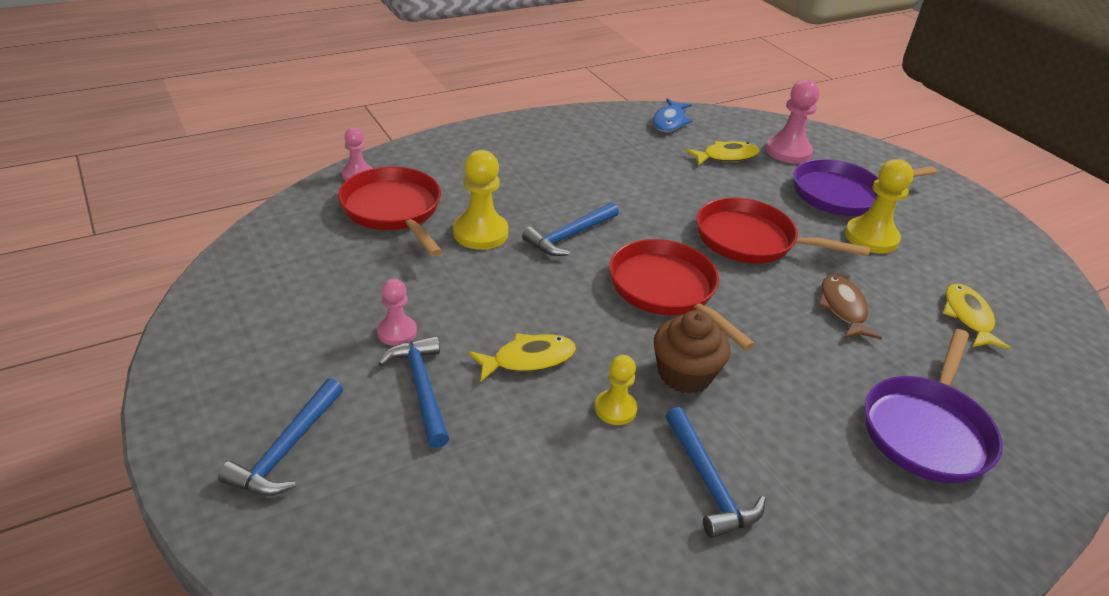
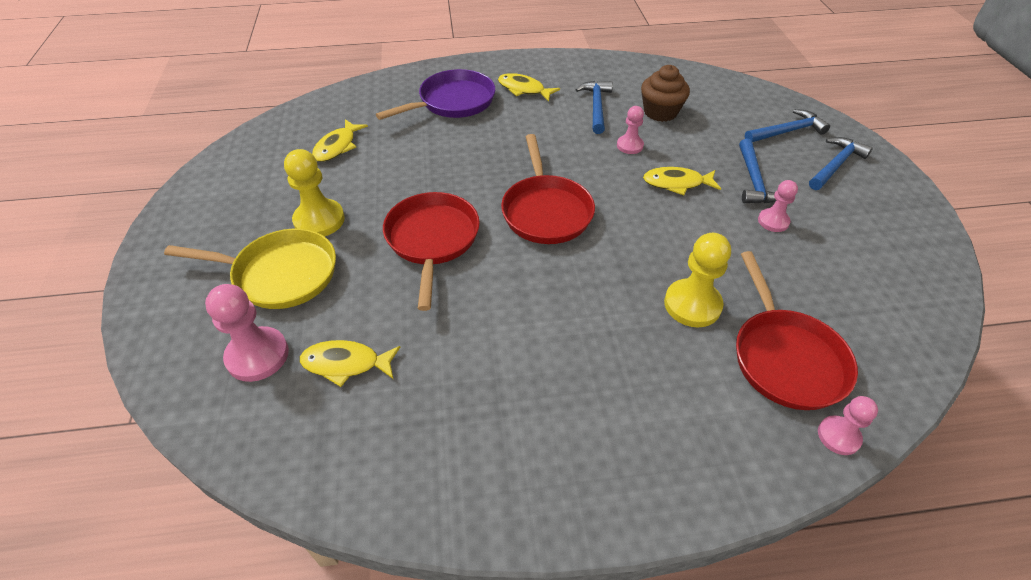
camera: 155 degrees left, 10 degrees up
(569, 236) = (604, 282): blue hammer -> blue hammer (787, 131)
(615, 409) = (630, 146): yellow pawn -> pink pawn
(669, 121) = (355, 465): blue fish -> none
(684, 374) = (573, 154): brown cupcake -> brown cupcake (660, 112)
(751, 240) = (432, 240): red pan -> red pan turned 135 degrees counterclockwise
(842, 194) = (280, 274): purple pan -> yellow pan
(843, 308) = (420, 170): brown fish -> none
(853, 493) = (524, 89): none -> yellow fish

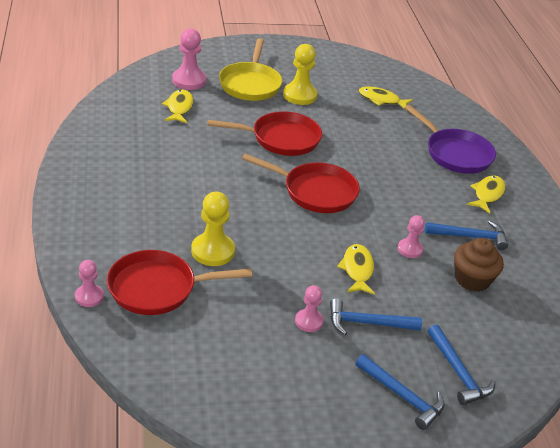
camera: 85 degrees right, 10 degrees down
(546, 211) = (315, 191): red pan -> red pan turned 150 degrees counterclockwise

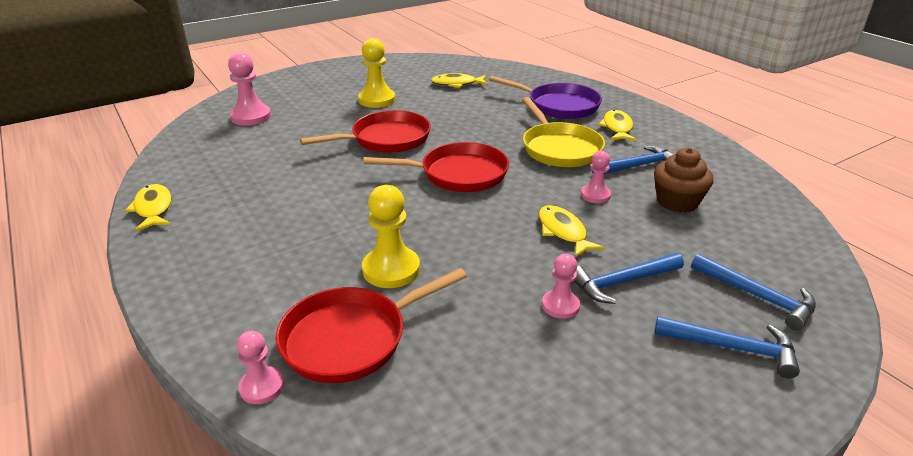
camera: 20 degrees left, 5 degrees down
(179, 108) = (255, 142): yellow fish -> yellow fish (153, 208)
(250, 84) = (320, 103): yellow pan -> yellow pan (559, 148)

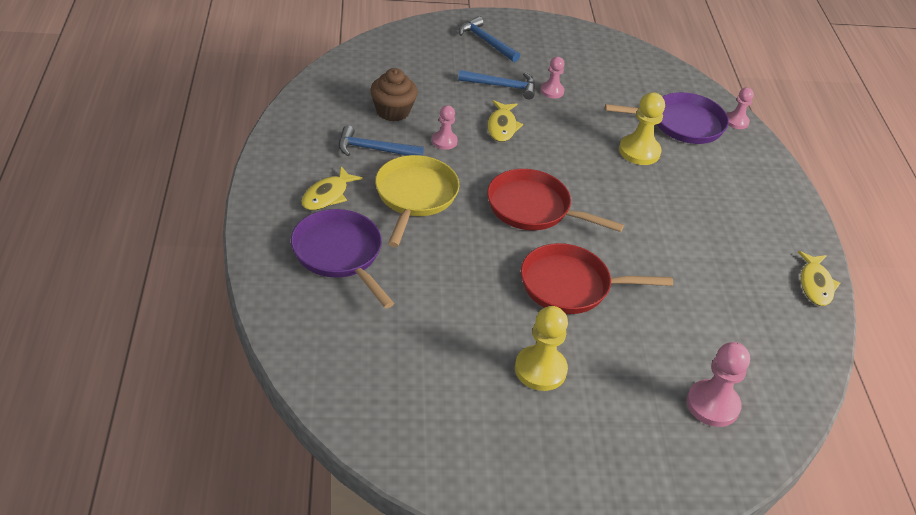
camera: 155 degrees left, 10 degrees up
(352, 338) = (681, 124): red pan -> purple pan
(457, 84) = (412, 358): yellow fish -> none
(758, 297) = (437, 50): blue hammer -> none

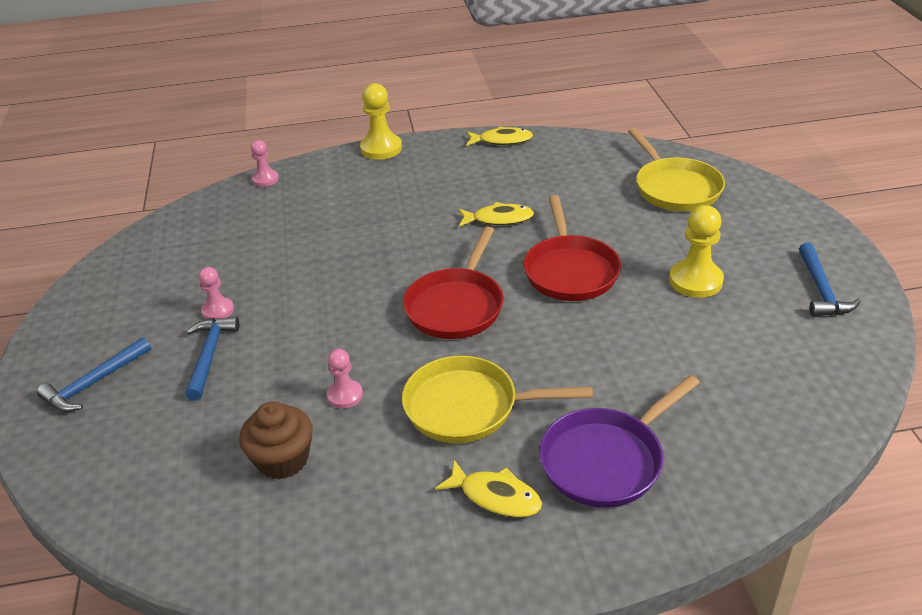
camera: 90 degrees left, 5 degrees down
(373, 149) = (379, 465): blue hammer -> blue hammer (821, 290)
(502, 126) = (303, 346): yellow fish -> yellow fish (499, 219)
(639, 151) = (332, 238): yellow pawn -> yellow pawn (381, 148)
(681, 124) = (275, 213): purple pan -> none
(712, 405) = (675, 188): pink pawn -> yellow pan

